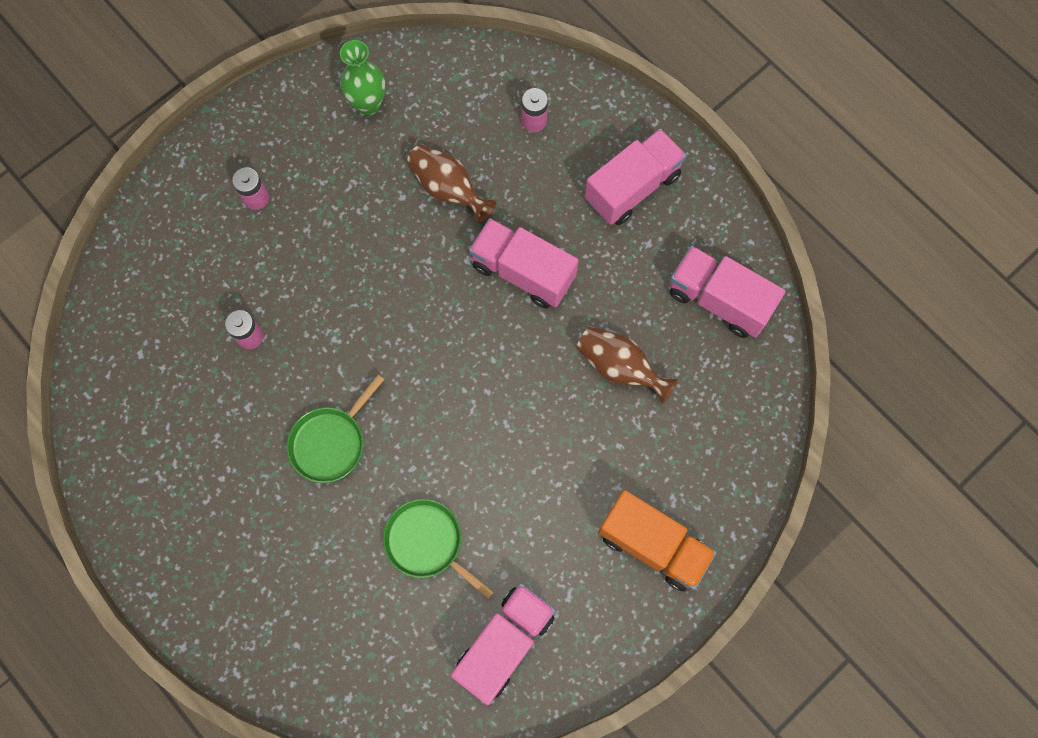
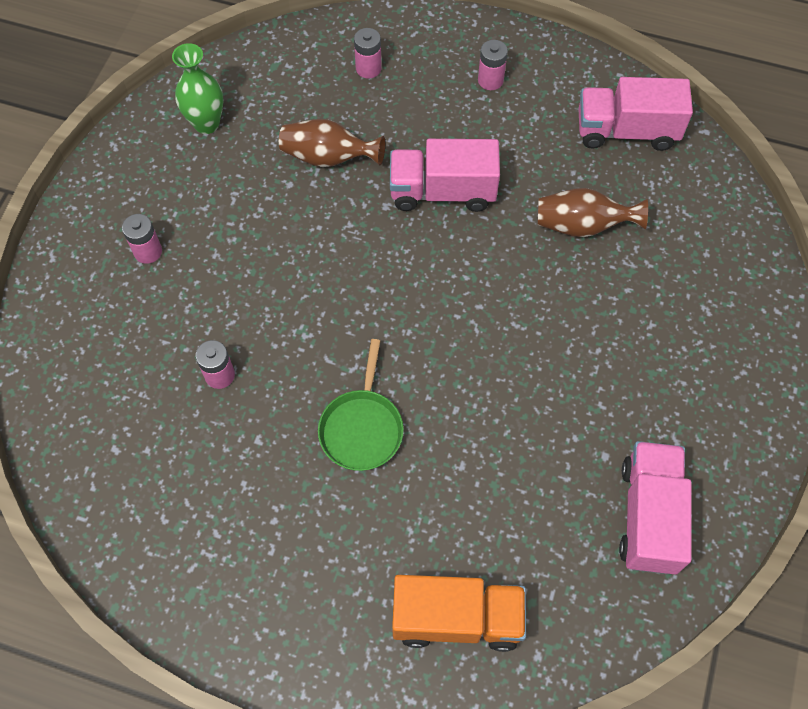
camera: 30 degrees left, 10 degrees down
(427, 543) = (515, 467): green pan -> none
(632, 187) = (490, 80): pink truck -> pink battery
(652, 544) = (716, 355): orange truck -> orange truck (457, 618)

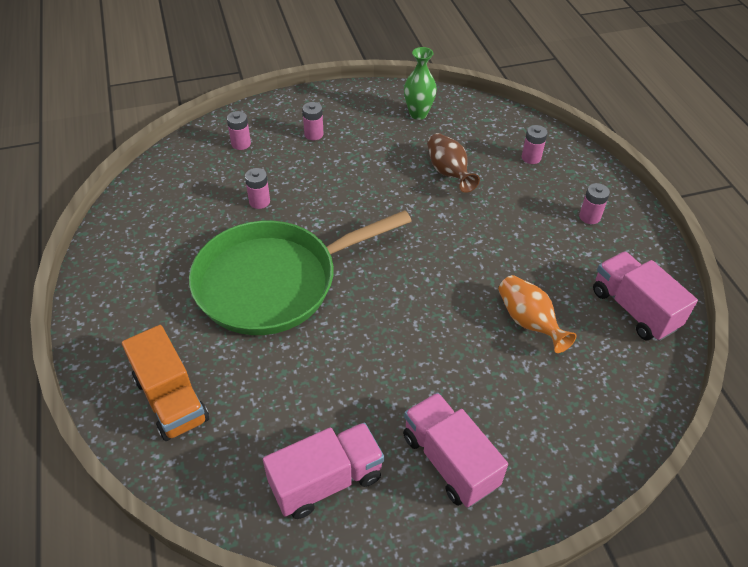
camera: 55 degrees right, 15 degrees down
(95, 341) = (241, 144): none -> pink battery
(362, 428) = (274, 282): green pan -> green pan, size x2.20
(442, 192) = (479, 236): pink truck -> pink truck (449, 461)
(582, 225) = (528, 322): brown vase -> orange vase

